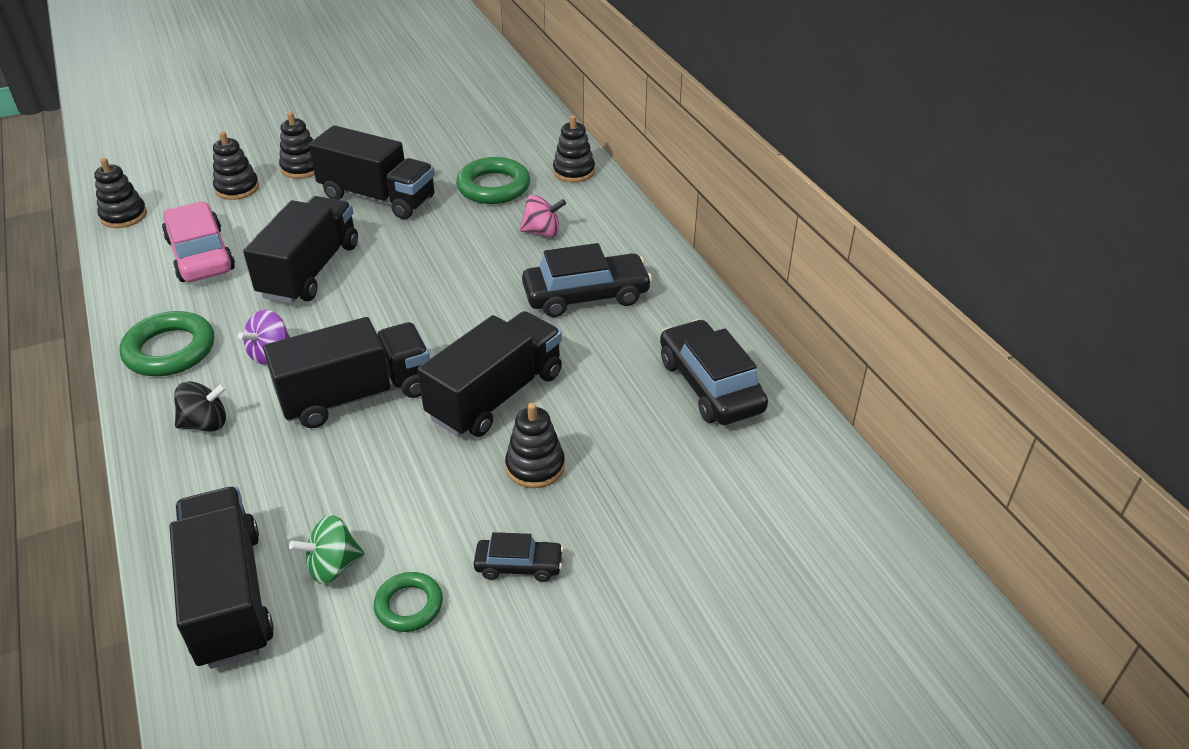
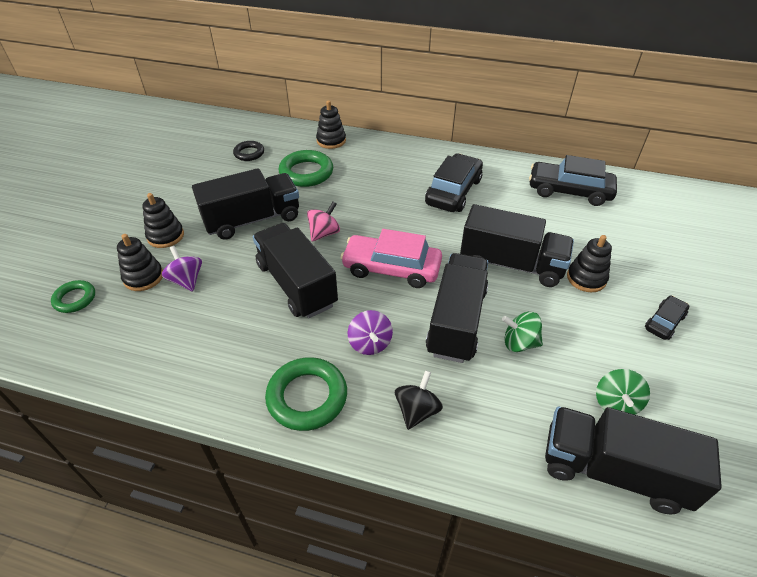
camera: 50 degrees left, 5 degrees up
(124, 216) = (86, 355): black stacking toy -> none
(201, 255) = (204, 331): pink car -> pink car (391, 268)
(255, 211) = (186, 280): none -> purple spinning top
(364, 455) = (519, 343): none -> green spinning top
(409, 605) = (671, 382): green ring -> green ring (75, 299)
(482, 139) = (249, 153): none -> black ring
(496, 395) = (511, 264): black truck -> black truck turned 120 degrees clockwise
(542, 232) = (375, 178): pink spinning top -> pink spinning top (324, 233)

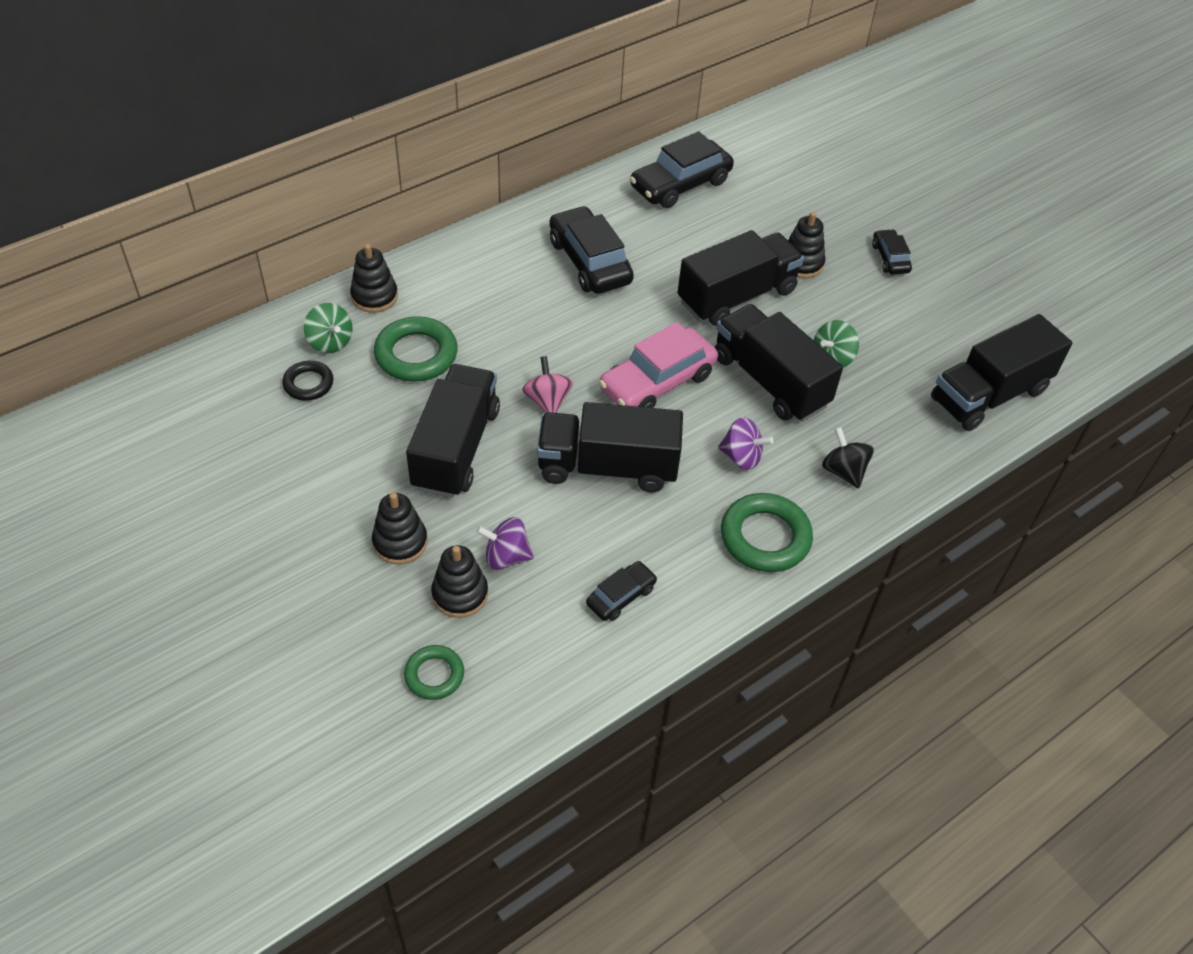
camera: 55 degrees left, 5 degrees up
(192, 348) = (621, 596): none -> black car
(615, 403) = (937, 348): green spinning top -> green spinning top (330, 342)

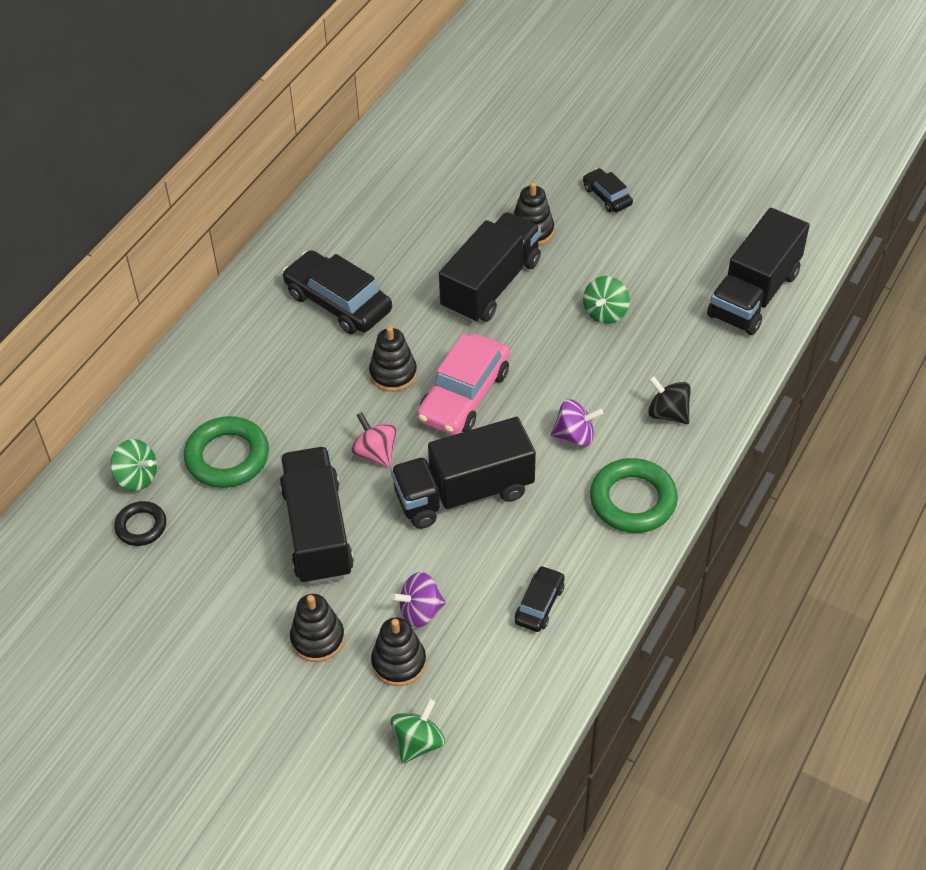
camera: 20 degrees left, 0 degrees up
(374, 296) = (152, 415): black stacking toy -> black stacking toy (393, 374)
(434, 675) = (418, 742): green ring -> green spinning top
(680, 184) = (380, 192): black car -> none
(770, 381) = (562, 355): black truck -> none

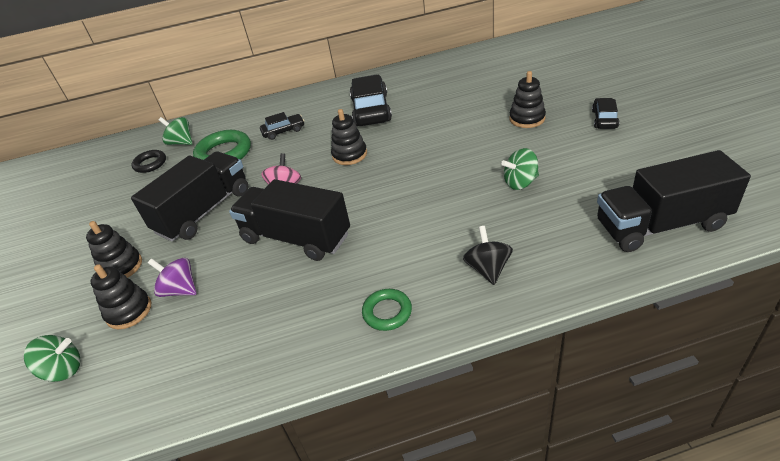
camera: 50 degrees right, 10 degrees down
(137, 477) = (181, 142): green spinning top -> green spinning top turned 135 degrees clockwise
(464, 395) = (370, 185): pink car -> none
(491, 285) = (464, 136): black truck -> none
(539, 604) = (239, 338): black car -> black car (283, 131)
(575, 436) = (404, 245): purple spinning top -> none
(633, 500) = (387, 312): green ring -> green ring, size x0.59

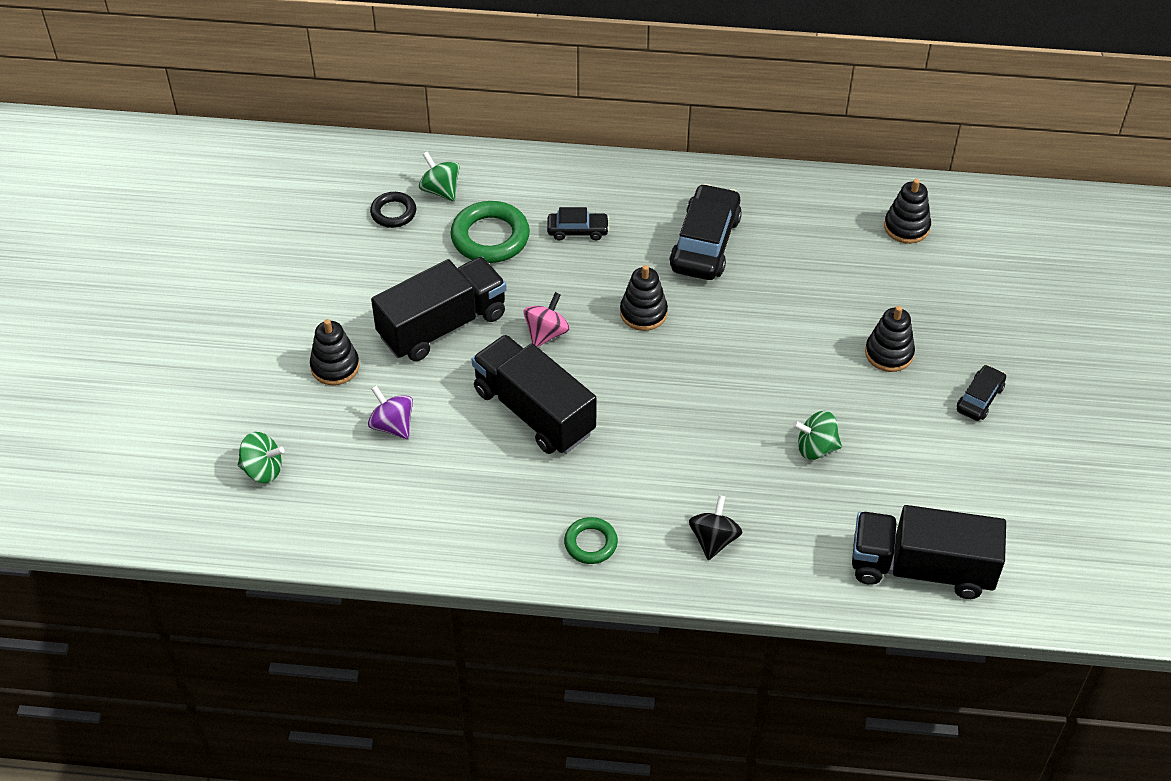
camera: 15 degrees right, 10 degrees up
(129, 311) = (335, 429): black stacking toy -> black stacking toy (906, 227)

